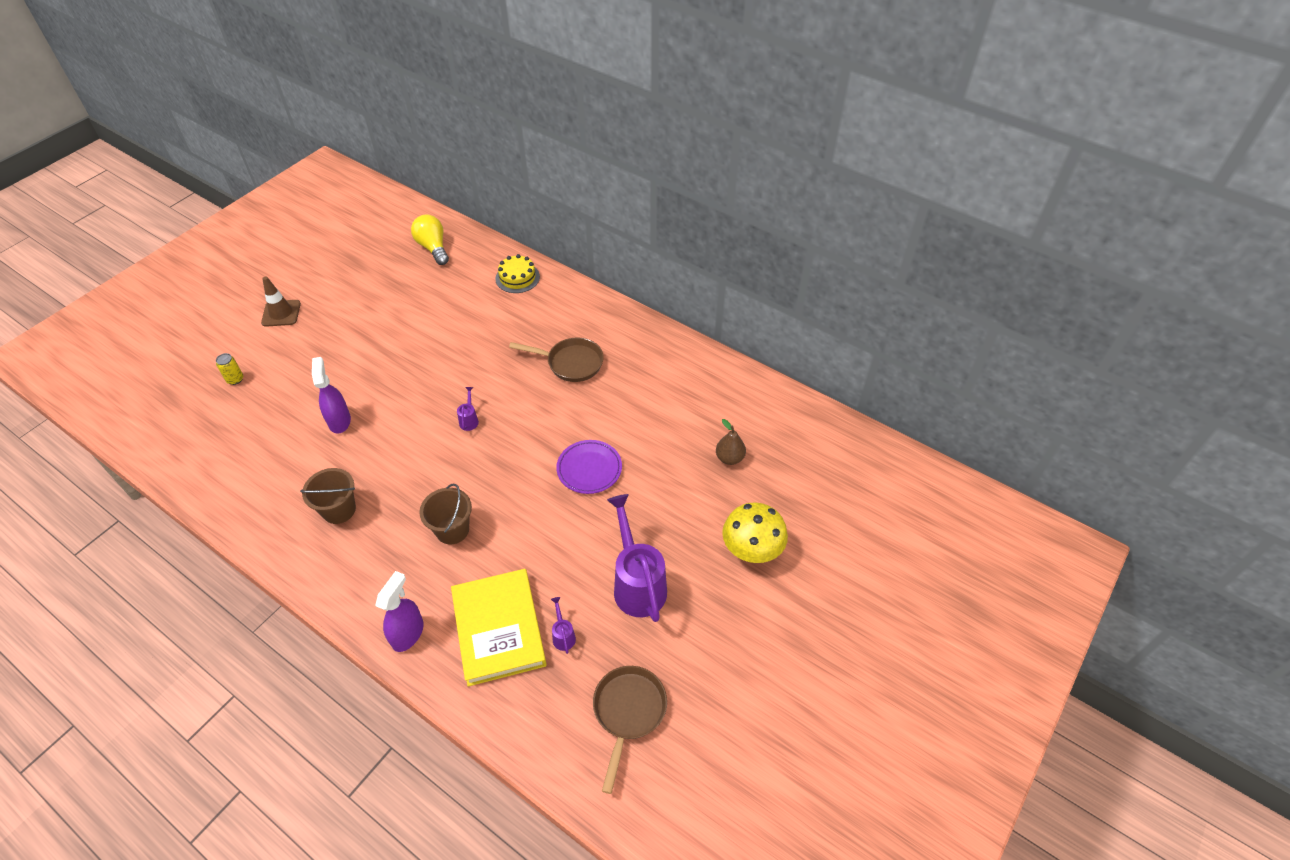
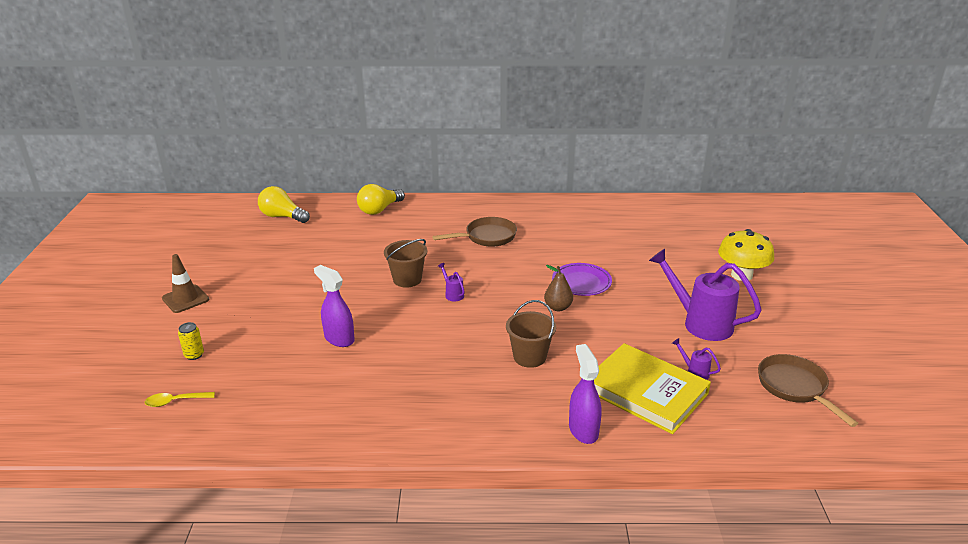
camera: 35 degrees left, 20 degrees down
(185, 420) = (175, 401): none -> yellow spoon
(339, 510) = (416, 389): brown bucket -> brown bucket (407, 279)
(517, 278) = (379, 210): yellow cake -> yellow light bulb
(729, 458) = (663, 240): brown pear -> brown pear (558, 307)

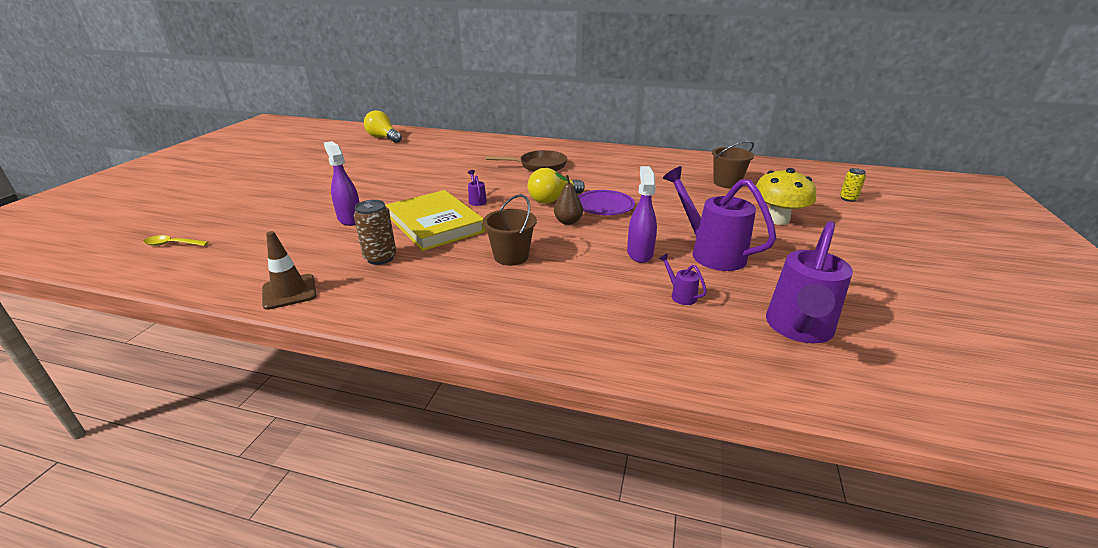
camera: 15 degrees right, 0 degrees up
(185, 299) = (258, 178): brown traffic cone -> brown traffic cone (289, 292)
(194, 355) = (224, 214): yellow can -> yellow can (848, 199)
(379, 210) = (463, 141): yellow light bulb -> yellow light bulb (553, 199)
(407, 279) = (446, 186): brown bucket -> brown bucket (727, 183)
(407, 380) = (380, 258): none -> brown can
(583, 430) = (520, 330): purple spray bottle -> purple spray bottle (639, 253)
(646, 392) = (613, 305): yellow book -> yellow book (435, 224)
(795, 387) = (798, 329): brown pan -> purple watering can

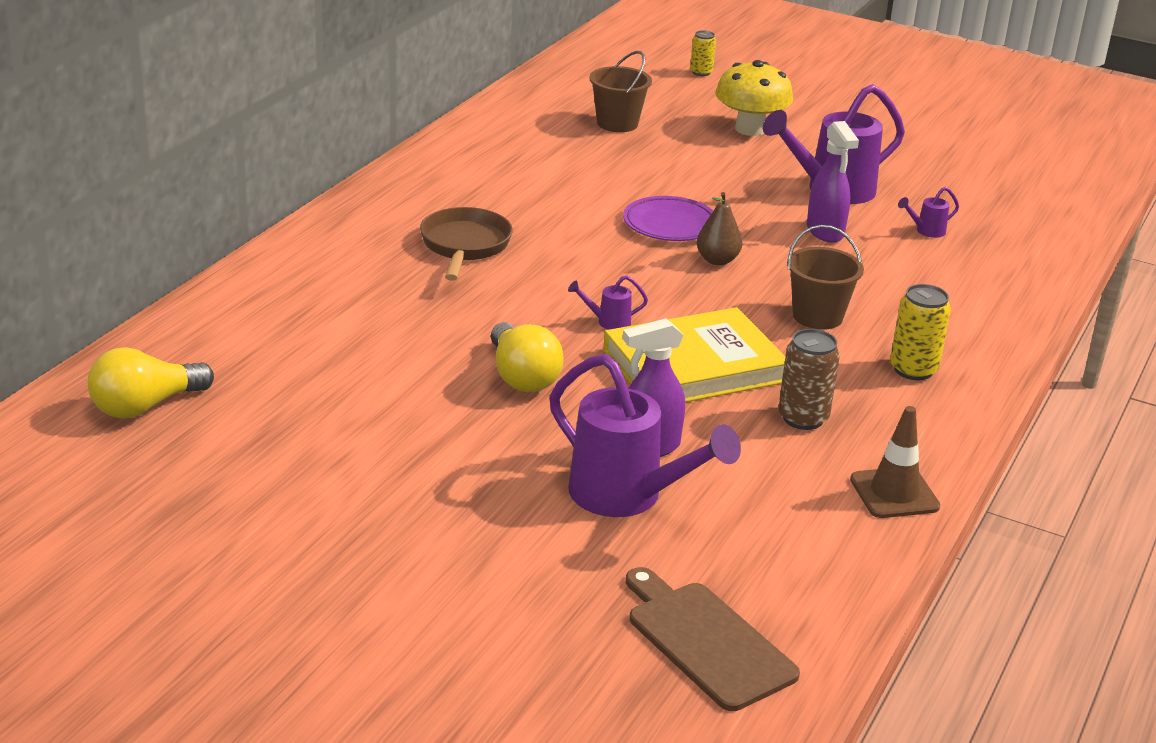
camera: 80 degrees left, 0 degrees up
(172, 244) = (706, 641): yellow spoon -> brown cutting board
(449, 295) = (913, 370): none -> yellow can
(553, 199) = (630, 258): yellow light bulb -> yellow light bulb (522, 377)
(639, 253) = (825, 231): purple spray bottle -> purple spray bottle turned 120 degrees counterclockwise
(798, 329) = (991, 193): purple watering can -> purple watering can (627, 497)

